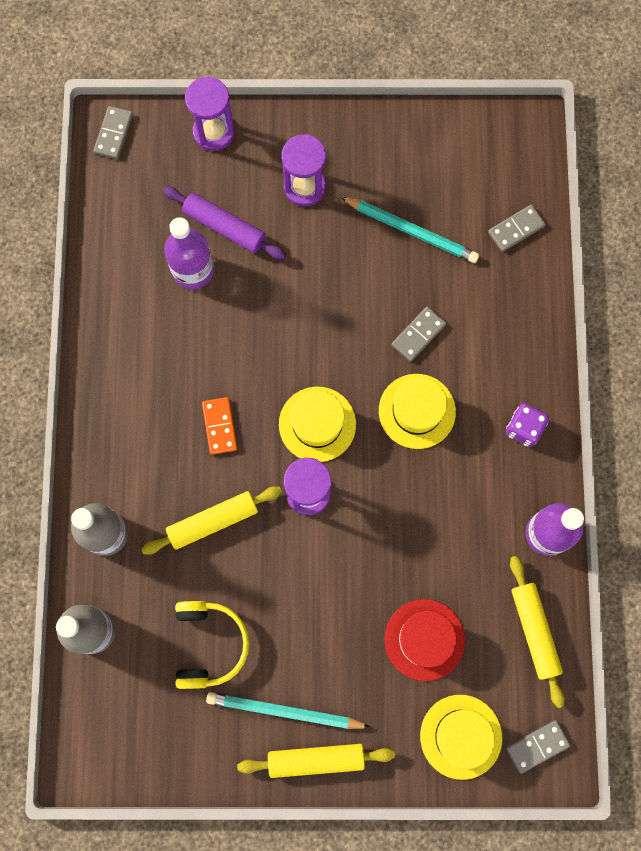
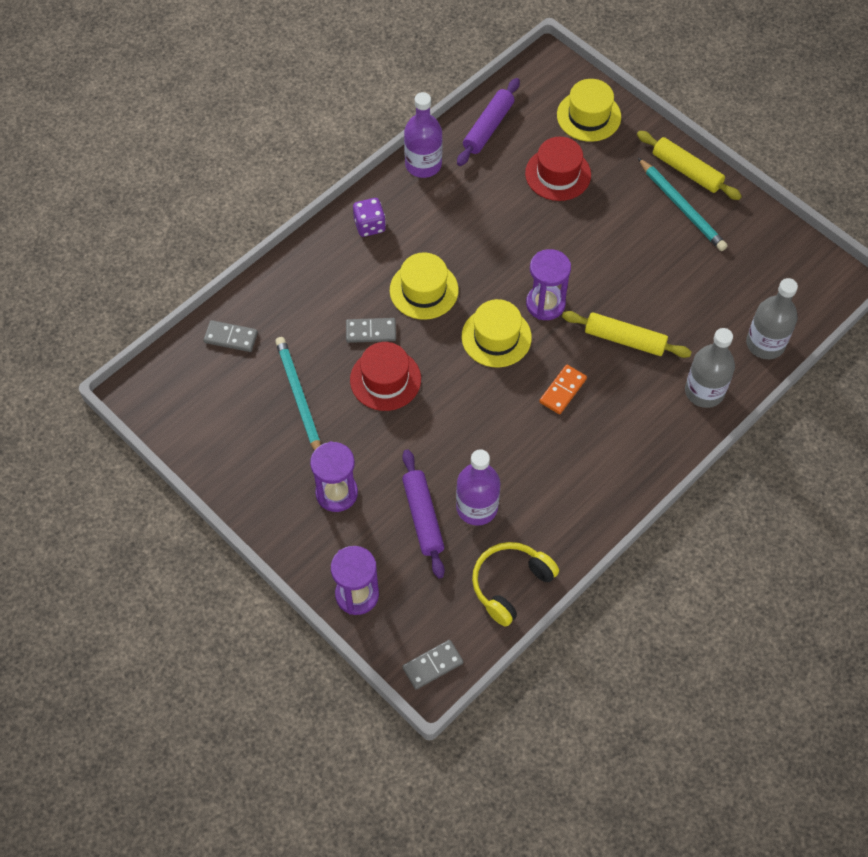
camera: 135 degrees left, 15 degrees down
(208, 644) = (695, 276): yellow headphones -> yellow headphones (510, 584)
(364, 306) = (385, 379): none -> red hat
(534, 631) = (488, 127): yellow rolling pin -> purple rolling pin
(537, 746) = (550, 79): grey domino -> none

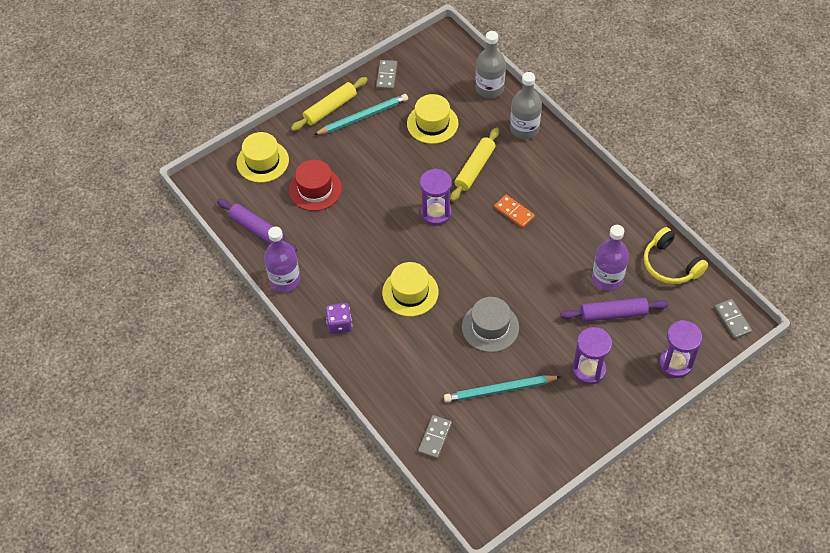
camera: 80 degrees left, 5 degrees down
(371, 331) = (444, 333): grey domino -> grey domino (386, 76)
(385, 379) = (490, 327): red hat -> grey hat
(496, 337) = (461, 248): yellow hat -> yellow hat (432, 123)

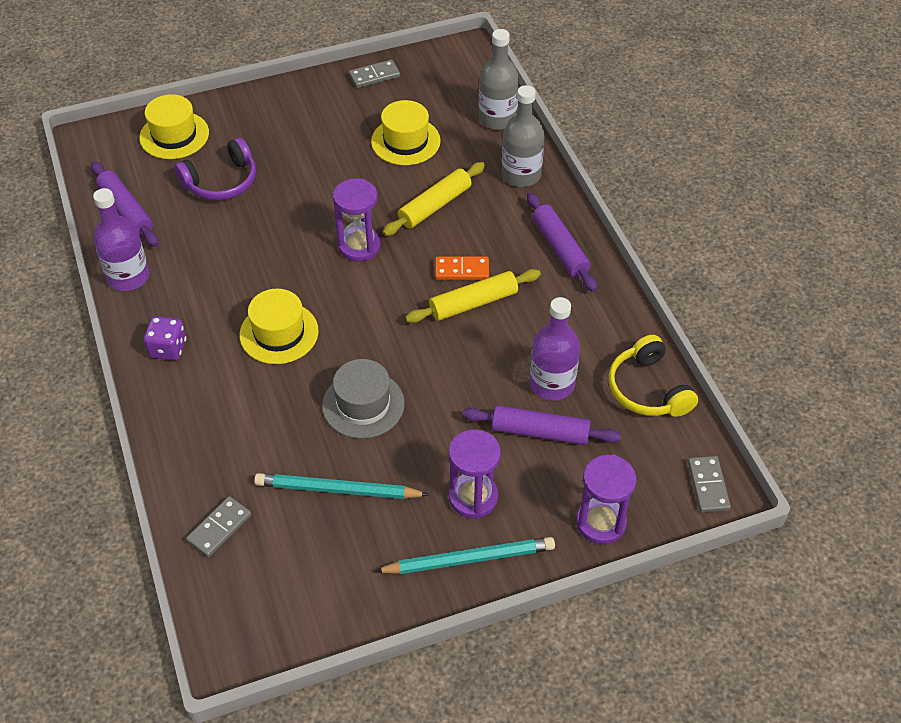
camera: 15 degrees right, 5 degrees down
(315, 189) = (221, 181): red hat -> purple headphones
(330, 108) = (287, 96): yellow rolling pin -> yellow rolling pin (473, 303)
(363, 117) = (322, 114): turquoise pencil -> turquoise pencil (469, 559)
(386, 76) = (374, 76): grey domino -> grey domino turned 45 degrees clockwise
(514, 212) = (462, 270): orange domino -> orange domino turned 60 degrees counterclockwise
(573, 178) = (560, 248): none -> purple rolling pin

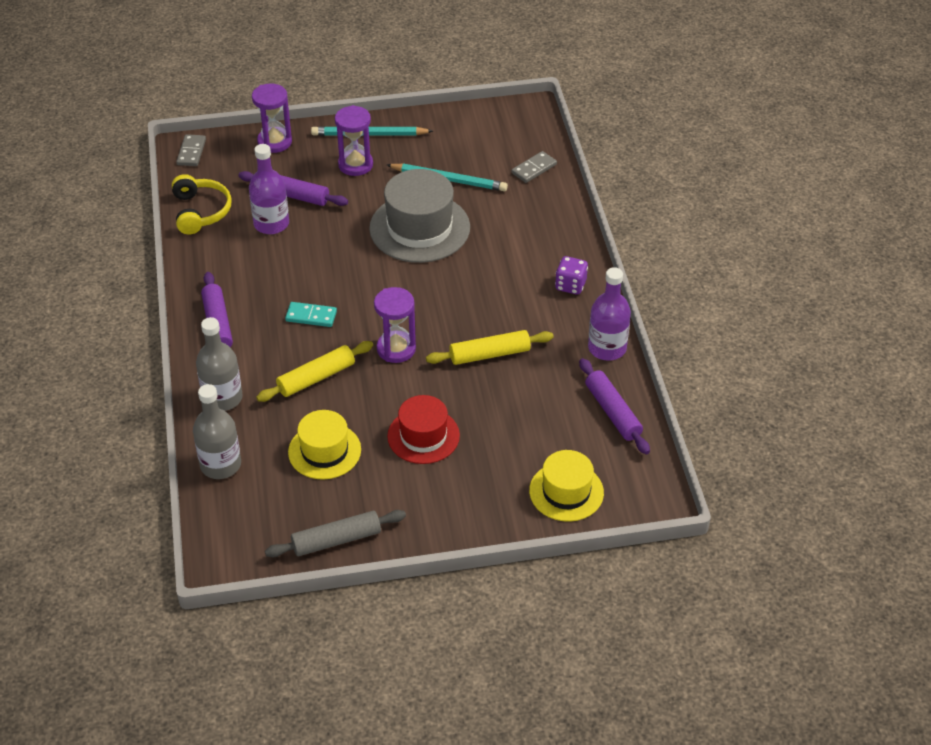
camera: 170 degrees left, 5 degrees down
(221, 181) = (518, 430): purple headphones -> none
(279, 333) = (478, 286): yellow hat -> none
(314, 165) = (423, 436): none -> red hat
(363, 404) = (419, 228): grey hat -> grey hat, size x1.58
(374, 76) = (336, 540): grey domino -> grey rolling pin
(462, 270) = (311, 316): orange domino -> turquoise domino
(473, 303) = (310, 288): yellow rolling pin -> yellow rolling pin (489, 354)

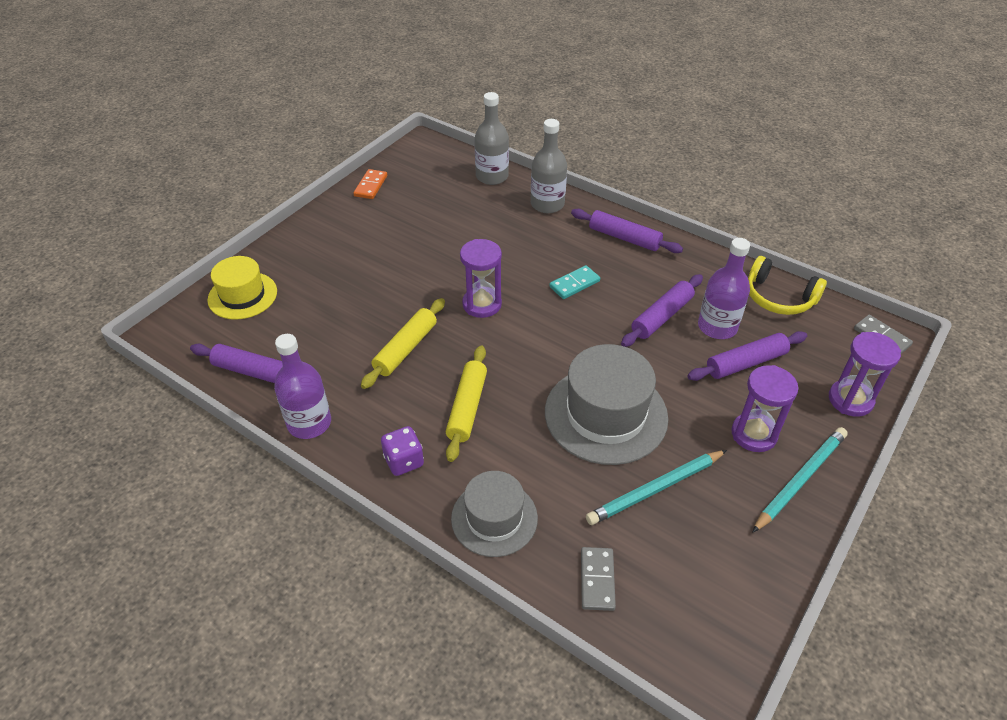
camera: 135 degrees right, 0 degrees up
(293, 253) = (662, 317): none -> purple rolling pin
(316, 378) = (508, 251): yellow rolling pin -> yellow rolling pin (467, 407)
(324, 451) = (441, 218): yellow hat -> none
(336, 540) = (371, 186): grey rolling pin -> orange domino
(423, 436) = (387, 265): red hat -> none
(552, 225) = (494, 518): none -> grey hat

